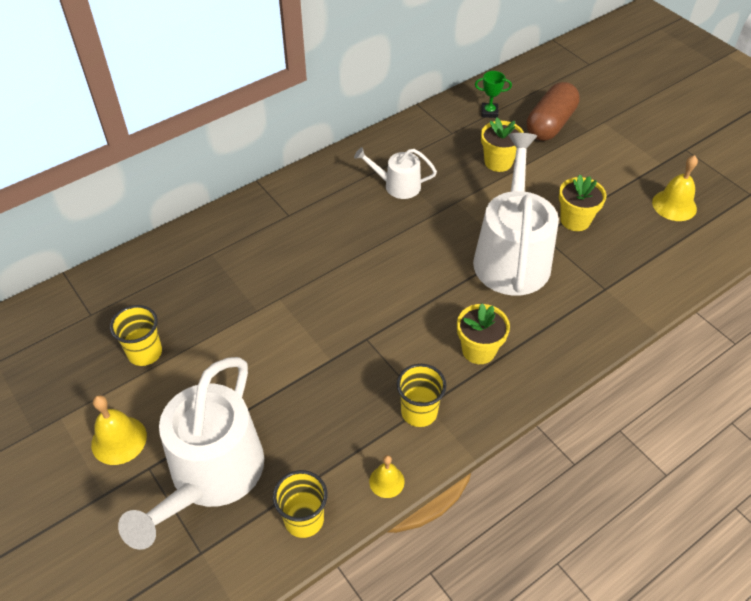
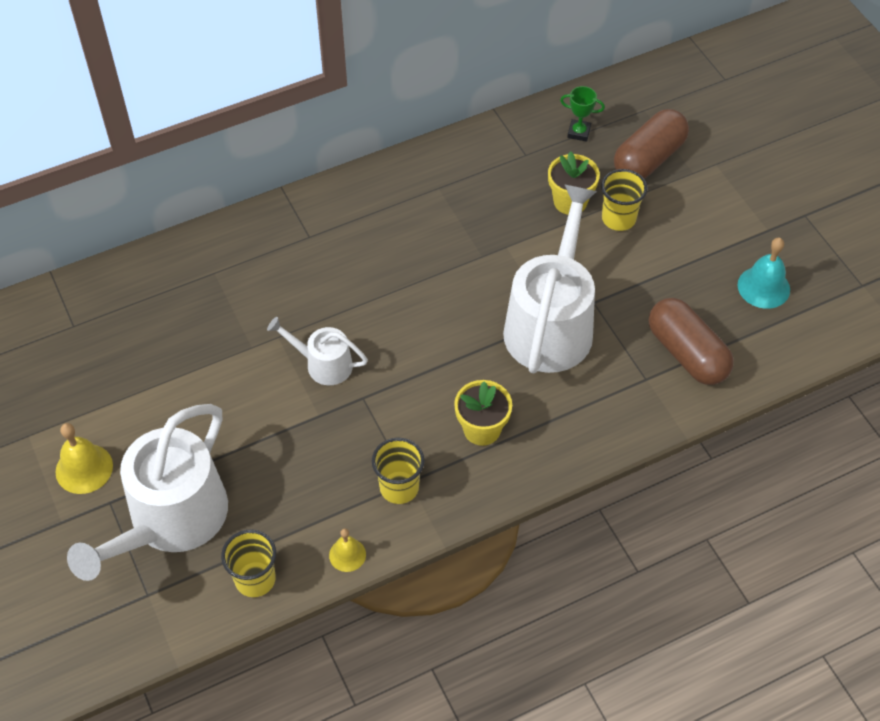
camera: 10 degrees right, 5 degrees up
(145, 353) = (124, 378): yellow cup -> yellow cup (618, 218)
(397, 185) = (443, 216): white watering can -> white watering can (323, 364)
(575, 220) = (638, 290): yellow flower pot -> none
(631, 264) = (687, 353): none -> brown capsule
(674, 205) = (763, 287): yellow bell -> turquoise bell

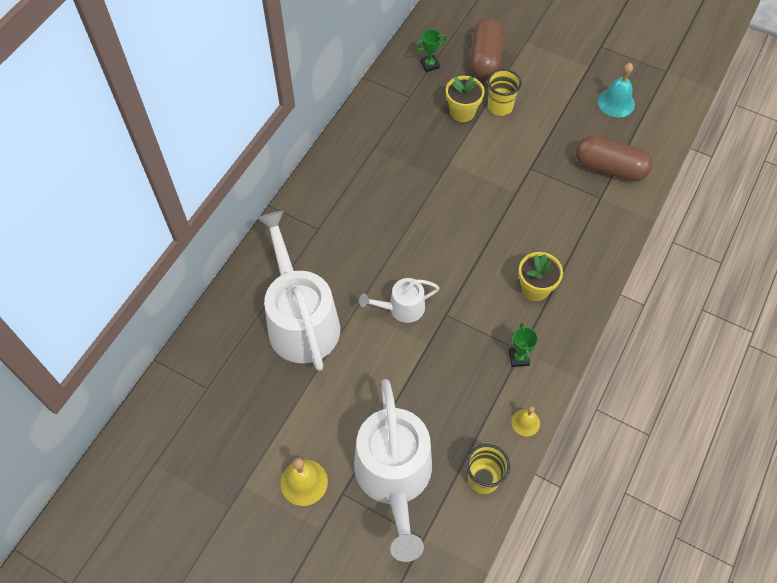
camera: 35 degrees left, 5 degrees up
(399, 487) = (519, 358): yellow cup -> green trophy
(551, 324) = (517, 196): white watering can -> white watering can (301, 320)

